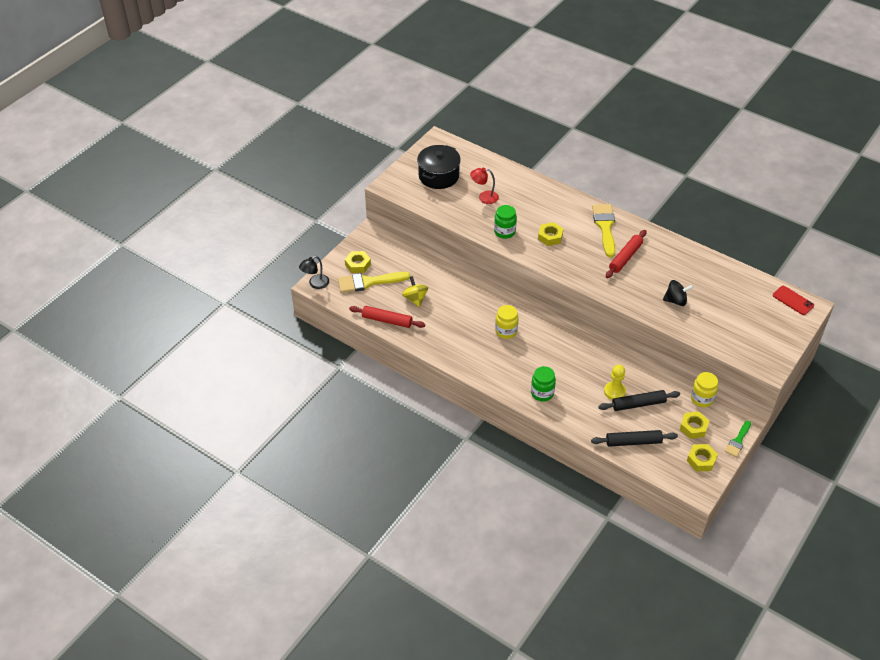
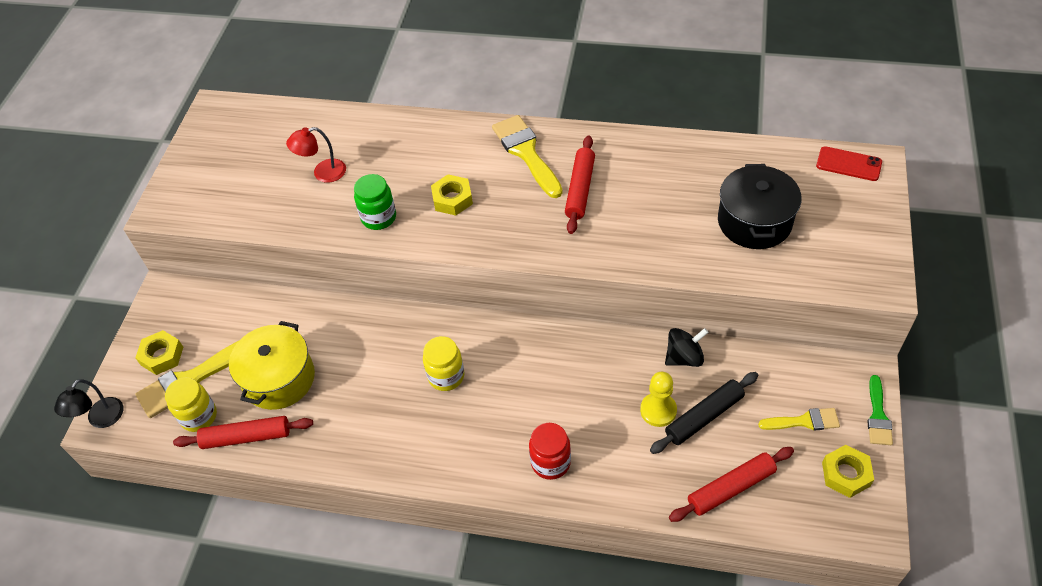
camera: 20 degrees left, 5 degrees up
(415, 299) = (279, 378): yellow spinning top -> yellow pot
(439, 176) = (237, 165): black pot -> black pot (754, 222)
(542, 393) = (550, 462): green jar -> red jar
(633, 442) = (731, 488): black rolling pin -> red rolling pin
(675, 301) = (688, 230): black spinning top -> black spinning top (684, 357)
(693, 427) = (803, 421): yellow nut -> yellow brush
(702, 399) = (789, 367): yellow jar -> yellow jar (199, 416)

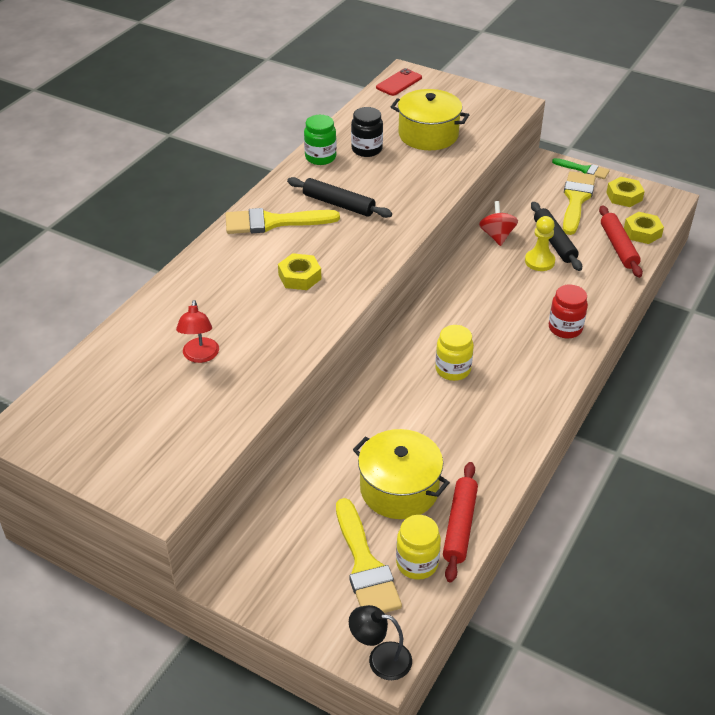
camera: 75 degrees left, 10 degrees down
(101, 419) = (380, 659): black lamp -> black lamp turned 150 degrees clockwise
(162, 356) = (317, 589): yellow nut -> yellow nut (642, 232)
(379, 217) = (291, 327): green jar -> green jar (320, 157)
(580, 189) = (338, 204): red rolling pin -> black rolling pin
(684, 357) = (497, 236): black spinning top -> red spinning top
(691, 180) = (366, 149): none -> black jar
(754, 222) = (428, 135): black pot -> yellow pot
(803, 421) = (576, 200): yellow brush -> yellow brush, size x1.70

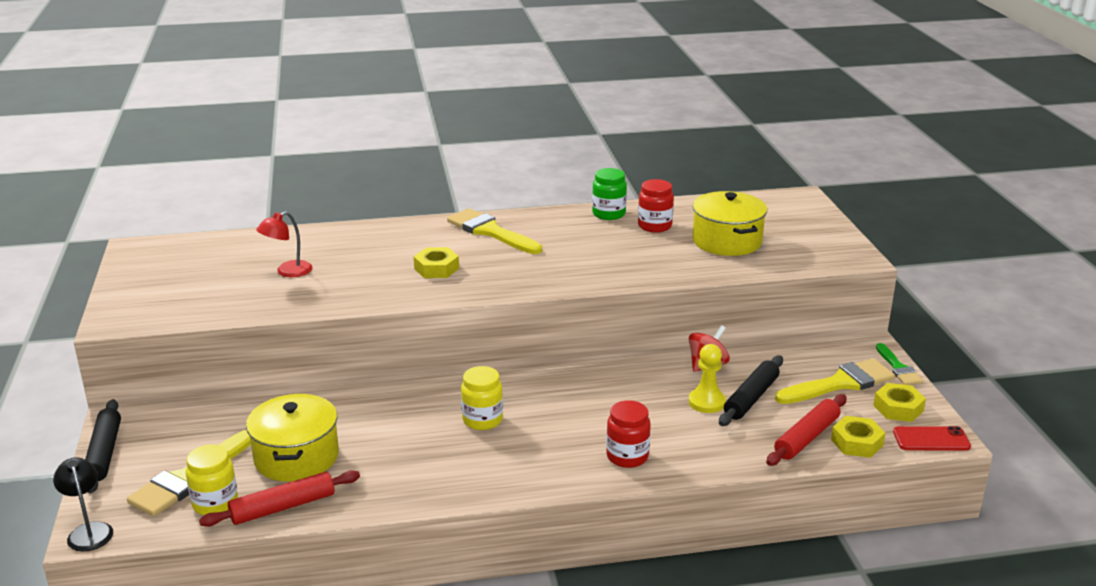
camera: 50 degrees right, 15 degrees down
(338, 204) = (557, 245): black rolling pin -> black rolling pin (104, 453)
(366, 149) = (654, 226): black jar -> red jar
(399, 83) = (780, 200): red phone -> red phone (931, 439)

